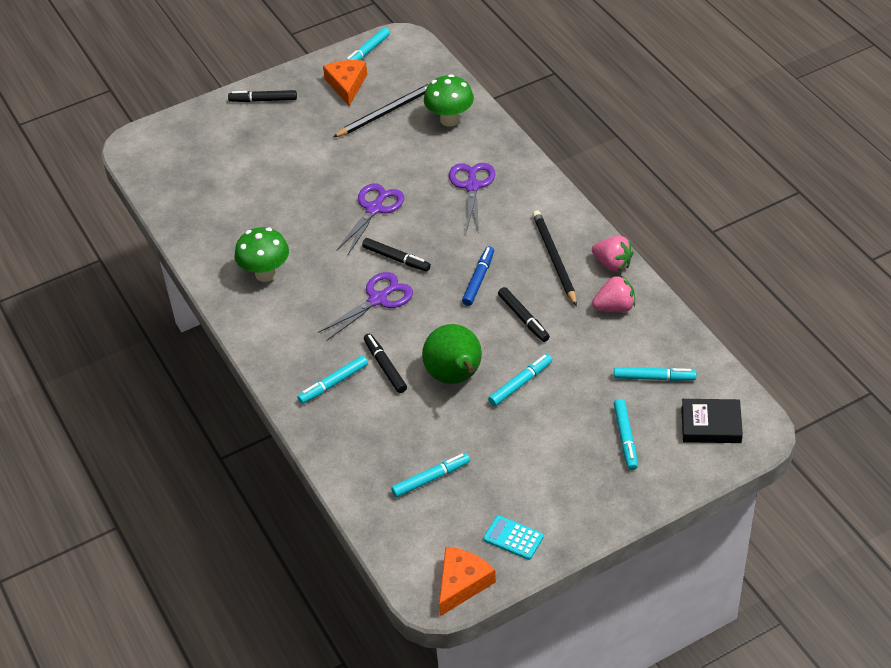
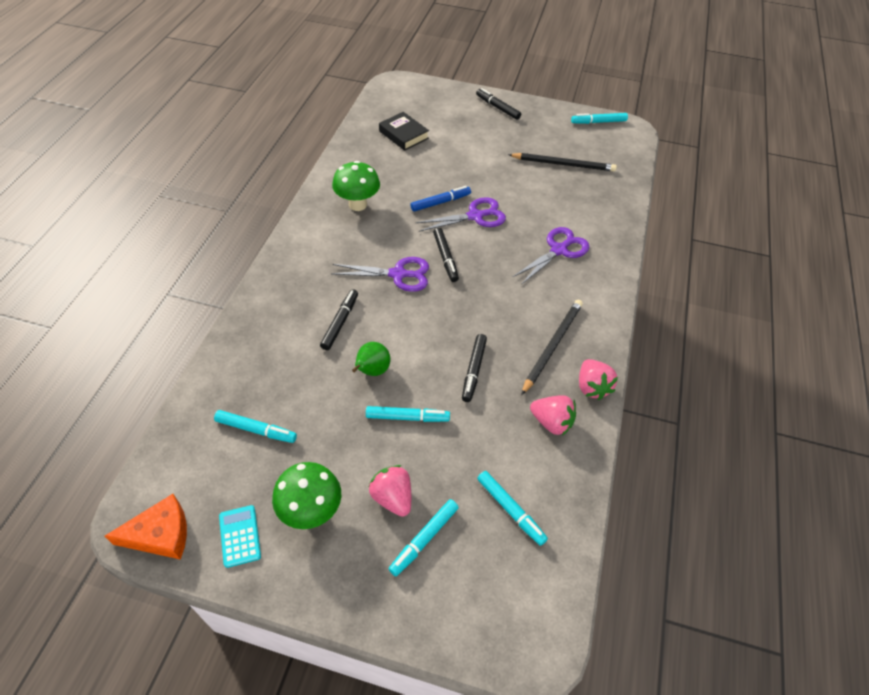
camera: 40 degrees right, 5 degrees up
(333, 383) = (296, 305): turquoise marker -> none
(346, 85) = (560, 132): orange cheese -> none
(450, 120) = (600, 197): green mushroom -> green mushroom (311, 511)
(455, 377) = (372, 371): green pear -> green pear, size x0.58
(478, 280) = (479, 316): blue marker -> blue marker (440, 202)
(576, 434) = (392, 497): none -> pink strawberry
(711, 425) = (505, 600): black book -> black book (403, 135)

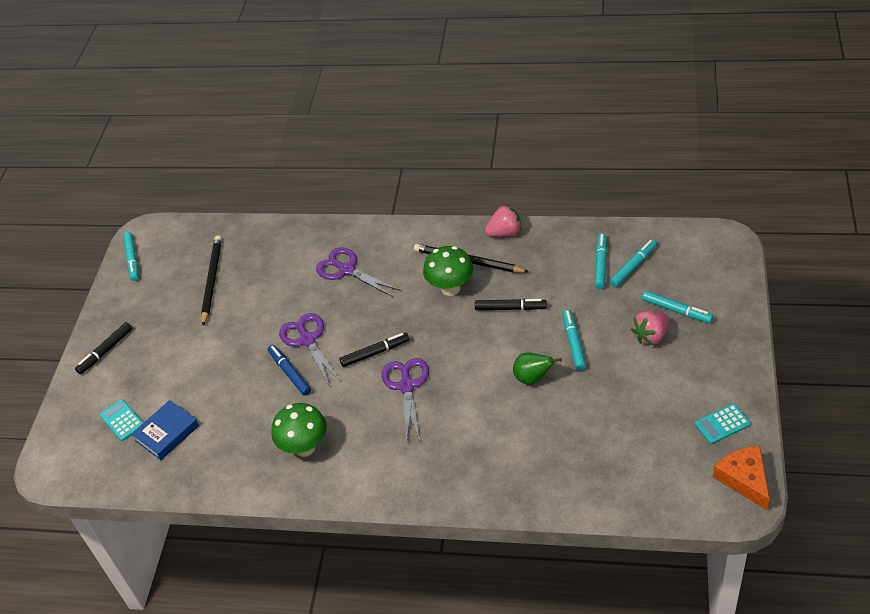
camera: 90 degrees left, 5 degrees down
(256, 429) = (623, 446): turquoise marker -> turquoise marker (600, 264)
(311, 511) = (682, 384): green mushroom -> green mushroom (450, 288)
(340, 322) = (482, 417): black marker -> none
(403, 135) = (167, 433): black book -> blue book
(425, 114) = (122, 420): none -> turquoise calculator
(551, 422) = (547, 253): pink strawberry -> none

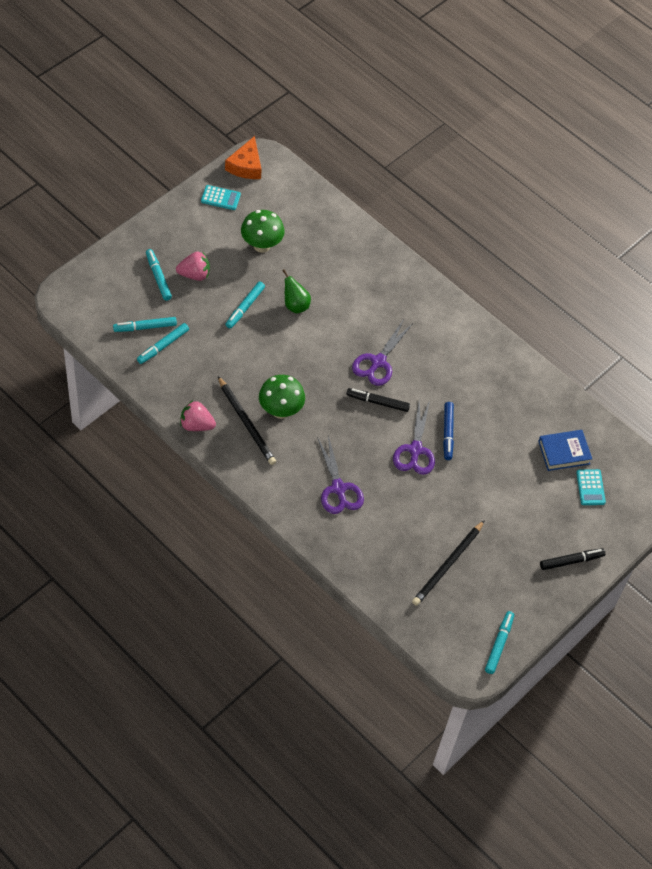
camera: 155 degrees left, 10 degrees up
(304, 447) = (478, 371): green mushroom -> green mushroom (261, 245)
(510, 308) = (257, 363): black marker -> none

